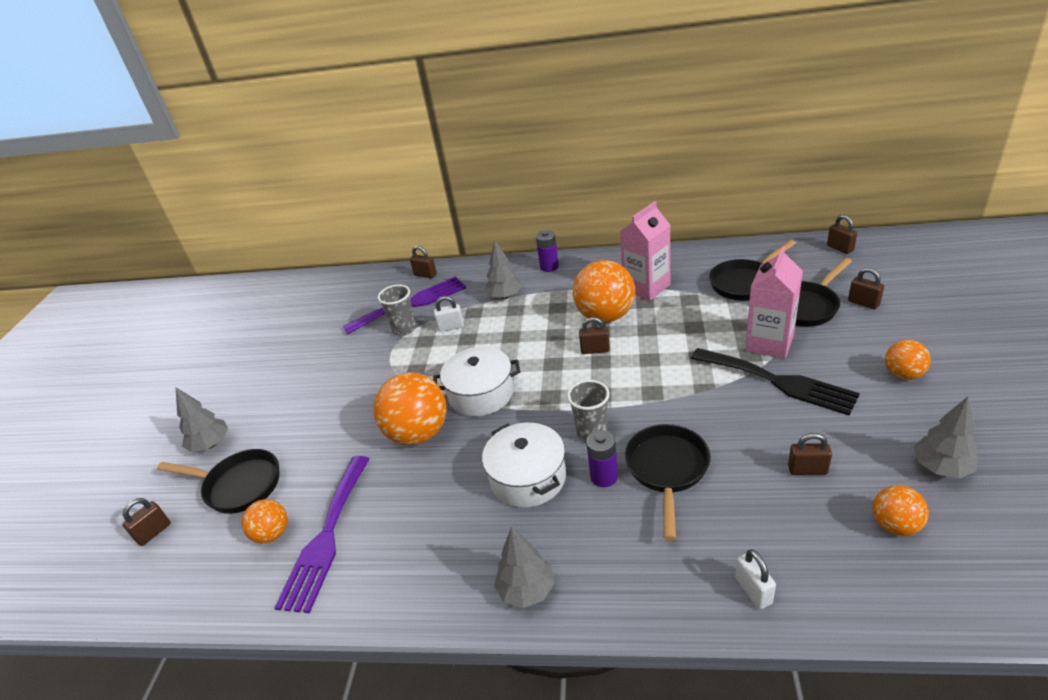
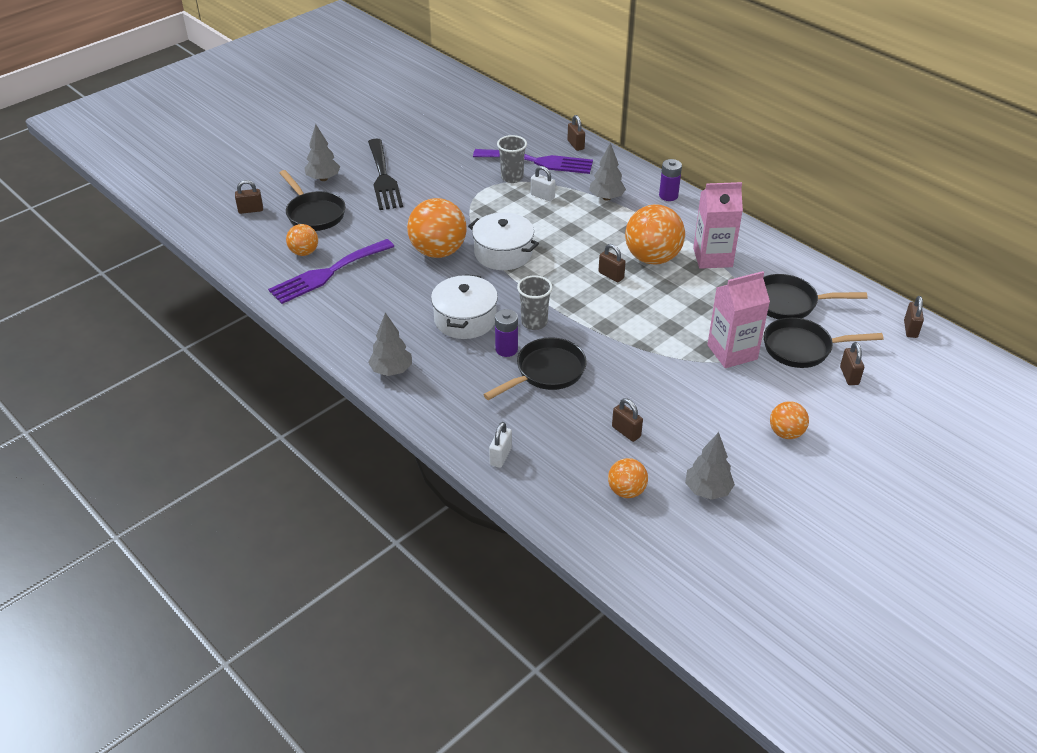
camera: 35 degrees right, 5 degrees up
(778, 381) = (695, 377): black fork -> black fork (383, 178)

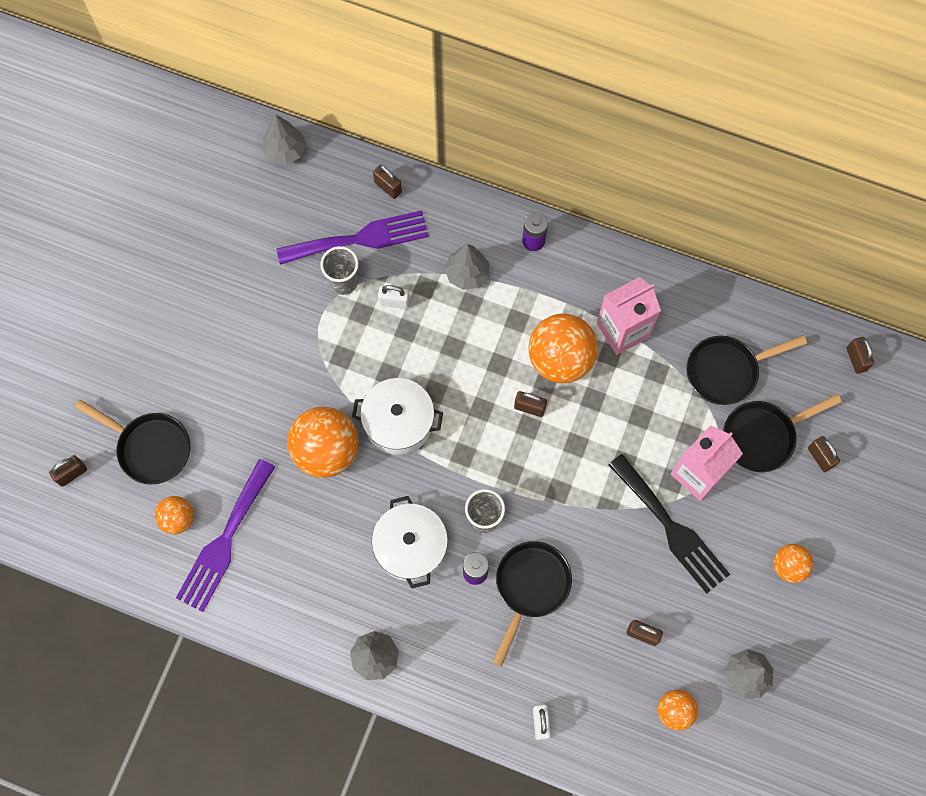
camera: 25 degrees left, 30 degrees up
(323, 178) = (123, 379): grey tree -> grey tree (285, 151)
(383, 178) = (194, 347): black fork -> black fork (671, 528)

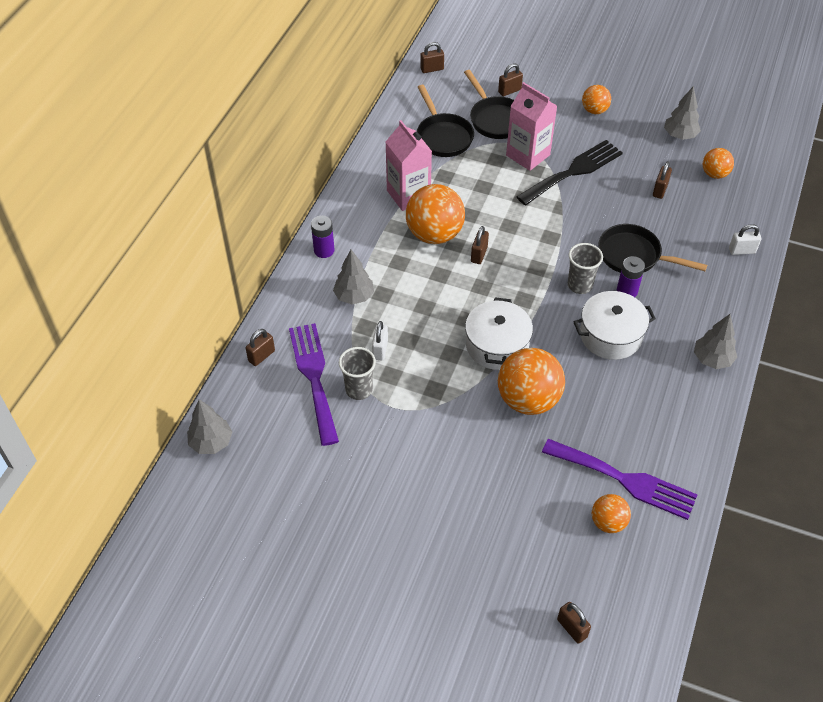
camera: 90 degrees left, 20 degrees down
(150, 447) = (537, 552): black pan -> none

